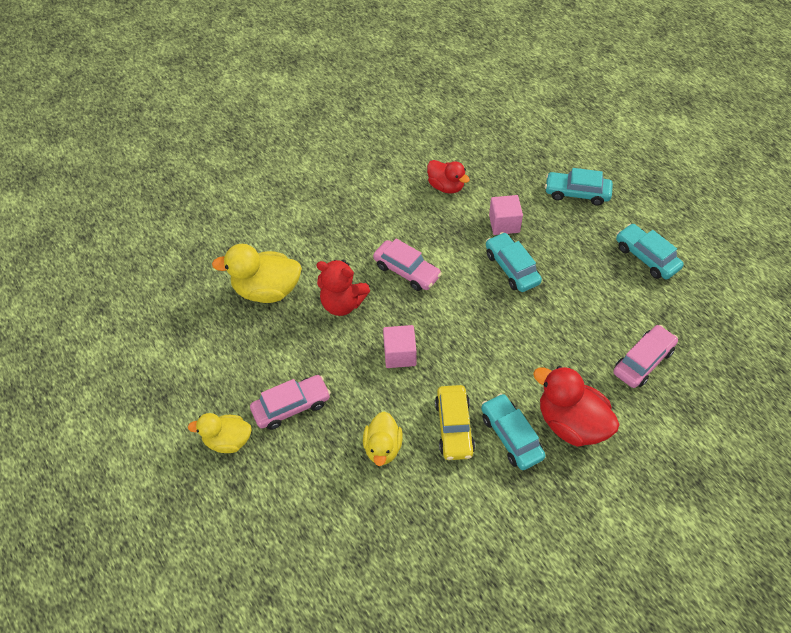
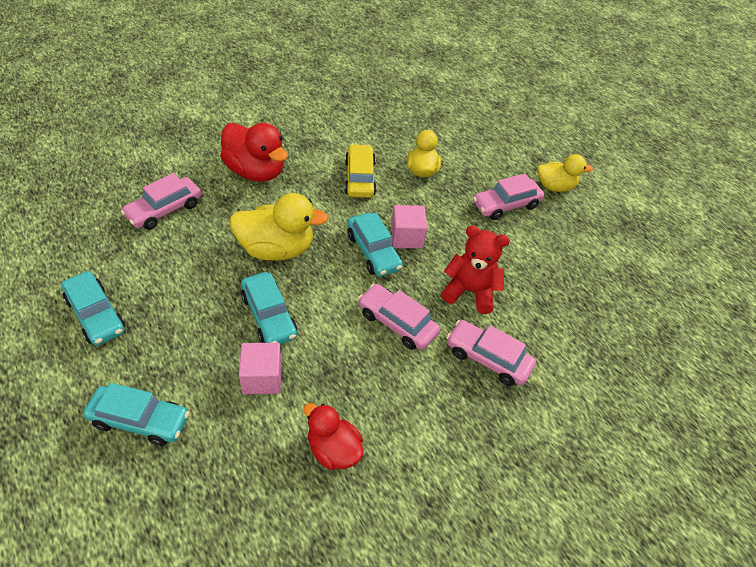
camera: 175 degrees right, 5 degrees down
(267, 290) = (558, 314): yellow duck -> yellow duck (276, 249)
(334, 250) = (488, 358): none -> pink car
(511, 436) = (311, 168): turquoise car -> turquoise car (373, 251)

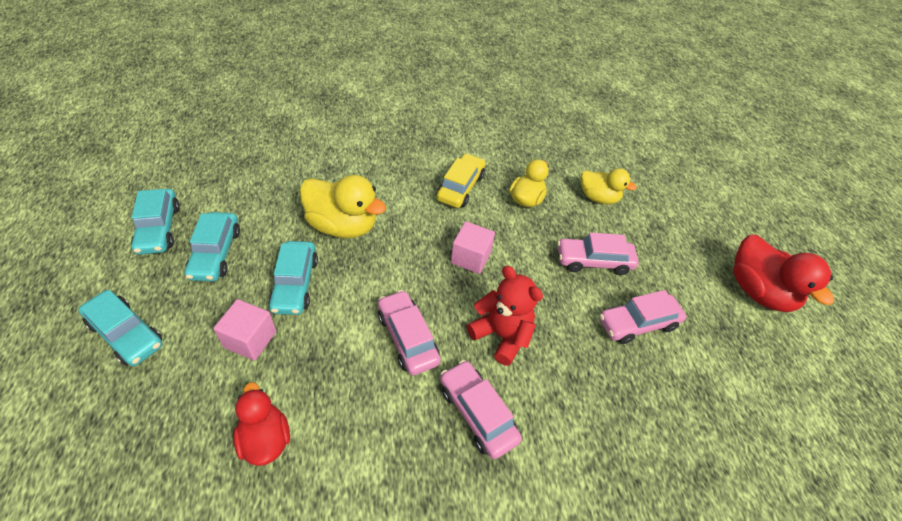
camera: 25 degrees right, 0 degrees up
(164, 210) = (273, 160): pink car -> pink car (637, 323)
(255, 171) = (370, 152): red duck -> red duck (758, 291)
(373, 251) = (429, 259): turquoise car -> turquoise car (216, 253)
(555, 186) = (660, 260): yellow duck -> yellow duck (598, 198)

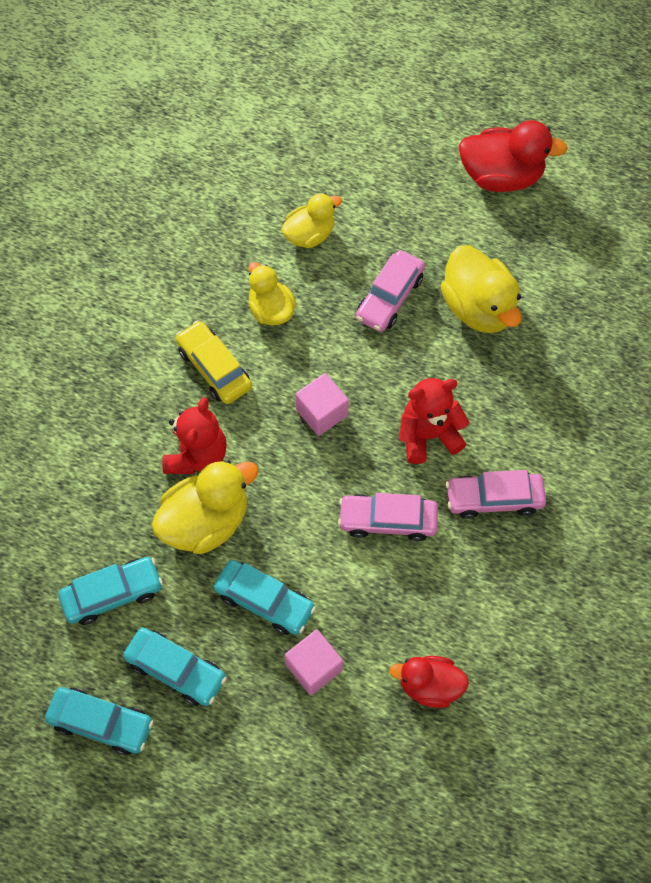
camera: 55 degrees left, 15 degrees up
(126, 334) = (245, 786): turquoise car -> turquoise car (112, 594)
(390, 202) = (197, 455): none -> red teddy bear
(637, 323) = (478, 307): pink car -> yellow duck

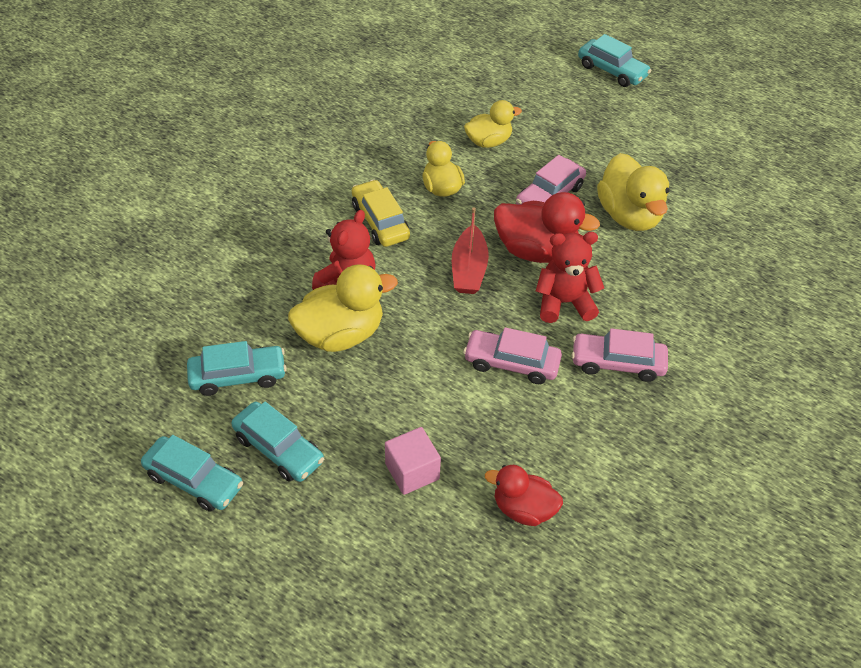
camera: 10 degrees right, 15 degrees down
(264, 601) = (378, 407): turquoise car -> turquoise car (612, 71)
(322, 412) = (469, 269): pink cube -> red boat
(501, 176) = (666, 127): red duck -> red duck (536, 250)

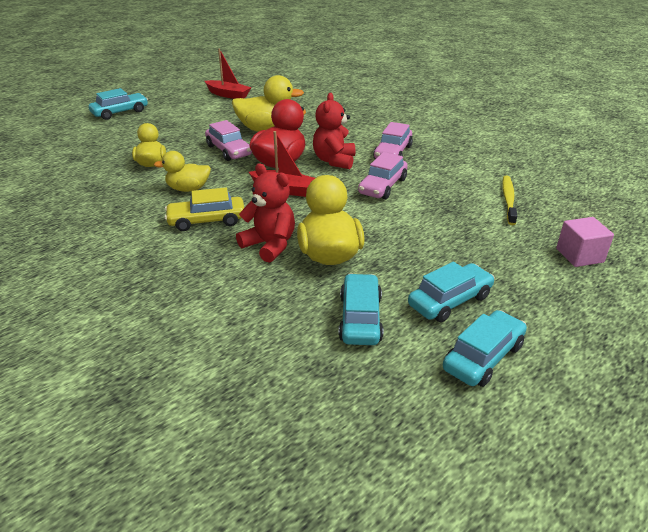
camera: 75 degrees left, 15 degrees down
(412, 471) = (476, 237): pink cube -> pink cube (579, 255)
(523, 509) = (508, 200): red duck -> yellow toothbrush
(727, 149) = (228, 95): none -> red boat

